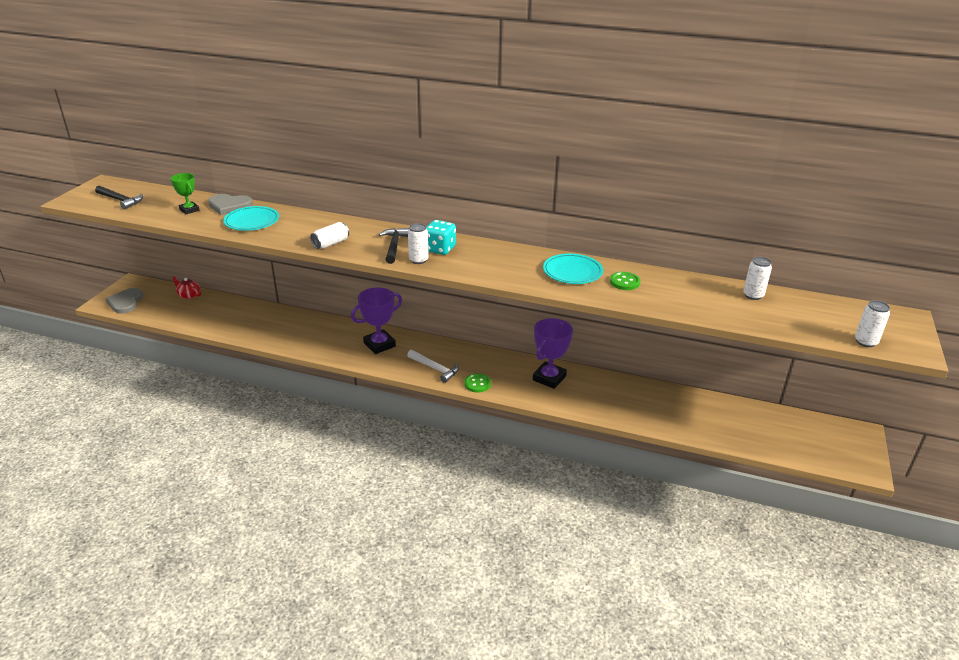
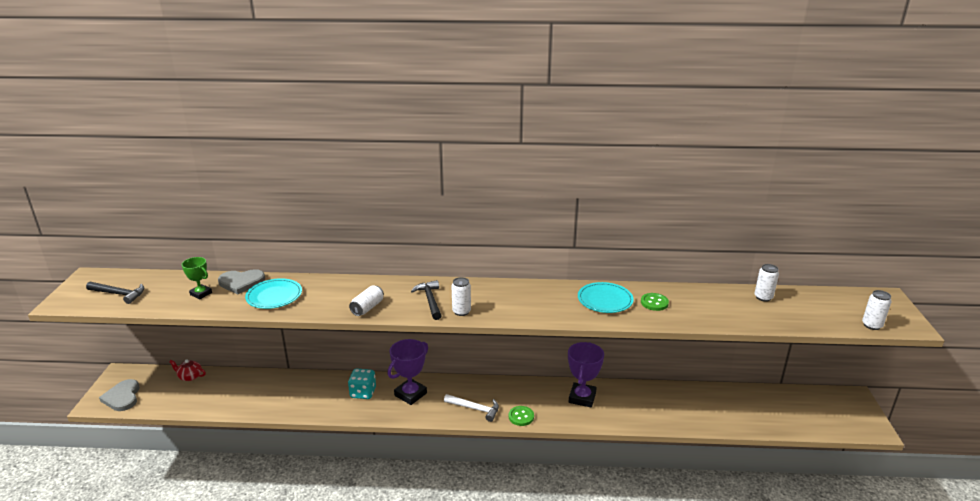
camera: 15 degrees left, 5 degrees down
(440, 249) = (474, 297): turquoise dice -> turquoise dice (363, 393)

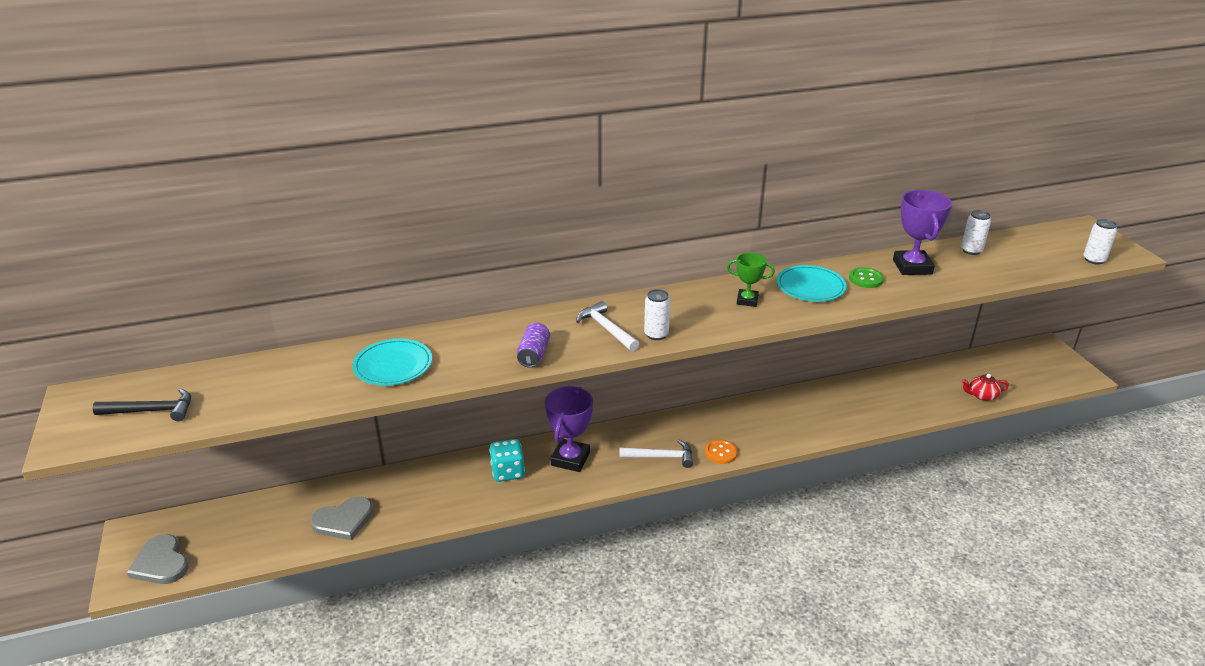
camera: 20 degrees left, 5 degrees up
(190, 376) = (246, 510): red teapot -> red teapot (982, 395)
(201, 293) = (281, 384): green trophy -> green trophy (747, 300)
(241, 282) = (329, 357): grey heart -> grey heart (343, 520)
(367, 308) = (534, 354): white can -> purple can
(430, 300) = (606, 329): black hammer -> white hammer
(521, 416) = (720, 453): green button -> orange button
(582, 397) = (775, 413): purple trophy -> purple trophy (912, 267)

